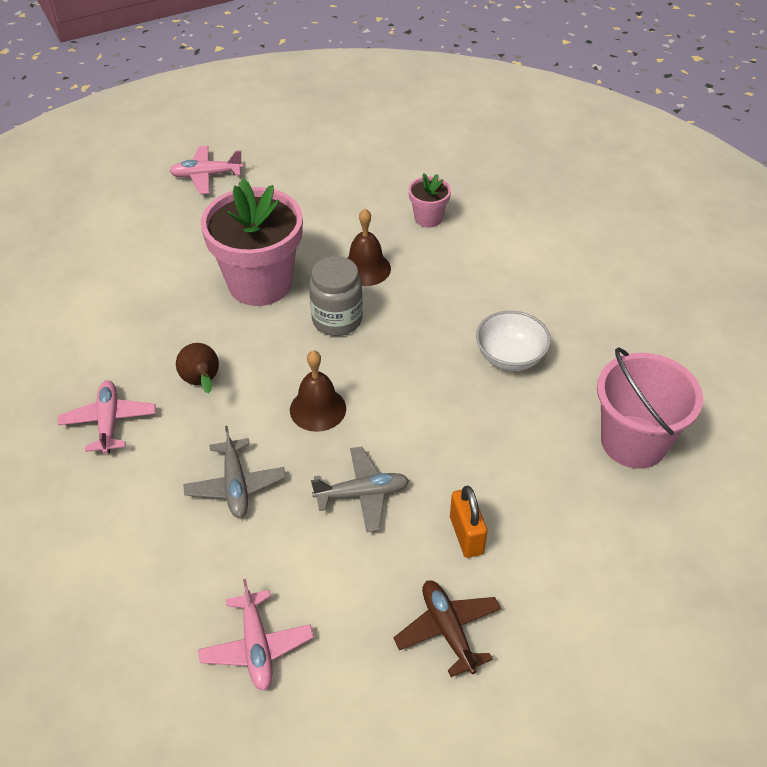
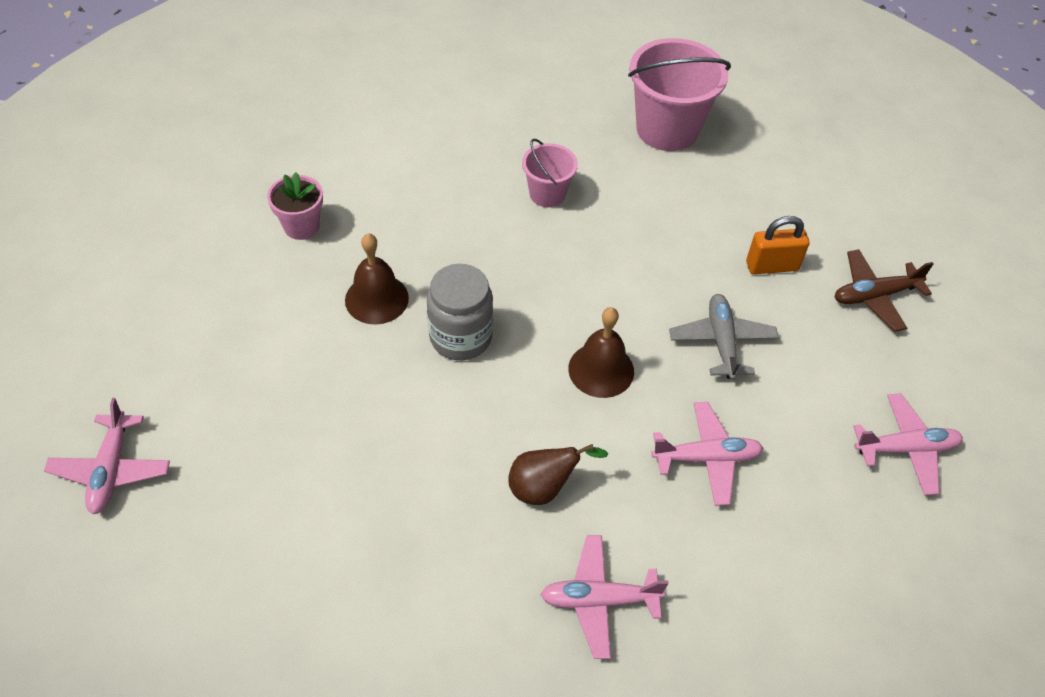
camera: 85 degrees left, 5 degrees up
(235, 485) = (706, 458): grey plane -> pink plane
(260, 283) = (375, 414): pink flower pot -> none
(510, 357) = (547, 194): white bowl -> pink bucket

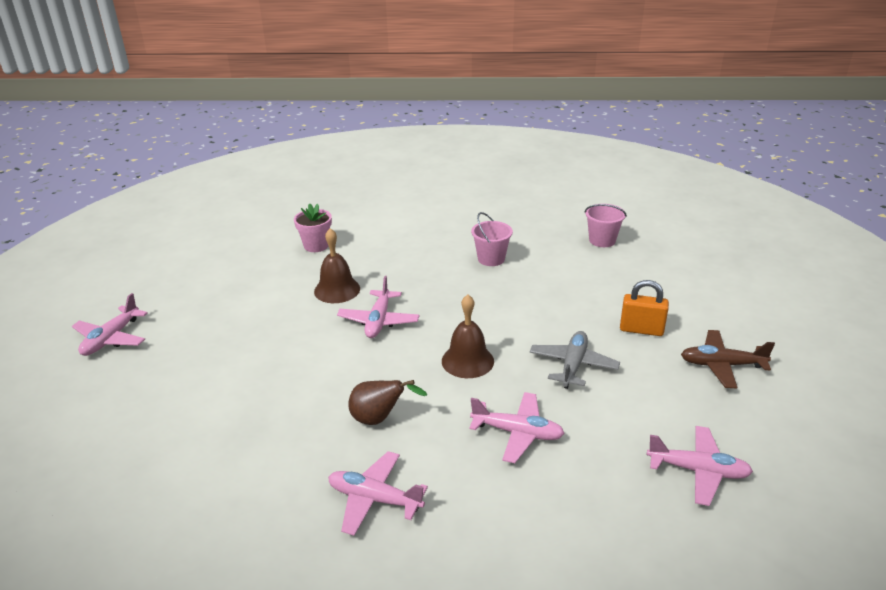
camera: 25 degrees right, 20 degrees down
(460, 337) = (379, 321): grey jar -> pink plane
(667, 129) = (602, 240): pink bucket -> pink bucket, size x0.55

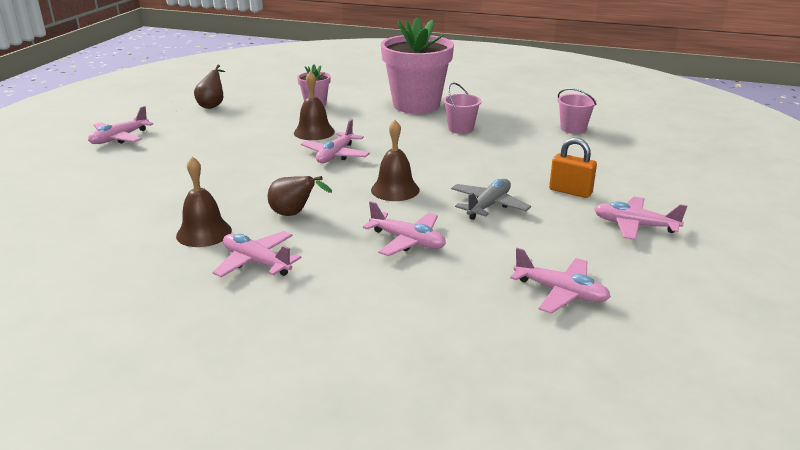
camera: 15 degrees right, 5 degrees down
(197, 267) = (212, 105): none -> brown pear
(292, 468) = (204, 233): none -> brown bell
(427, 231) = (416, 105): none -> pink flower pot
(721, 365) = (634, 225): brown plane -> pink plane

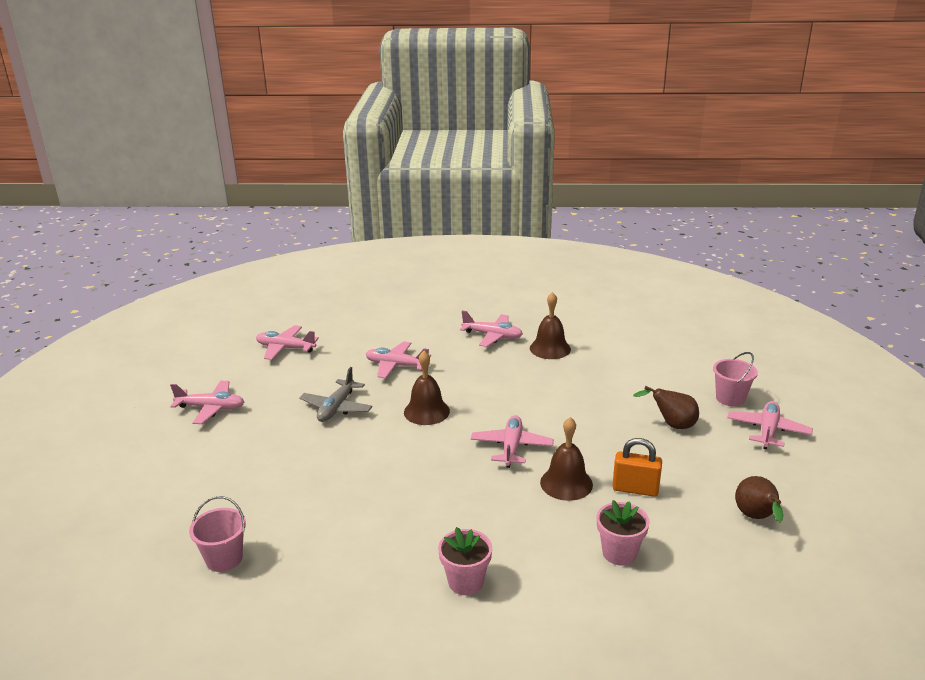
camera: 165 degrees right, 0 degrees up
(294, 214) = (497, 373): brown pear -> brown pear (672, 425)
(416, 105) = (465, 582): pink flower pot -> pink flower pot, size x0.46
(460, 129) = (383, 527): pink bucket -> pink bucket (730, 398)
(570, 191) = (257, 438): orange padlock -> orange padlock (635, 489)

